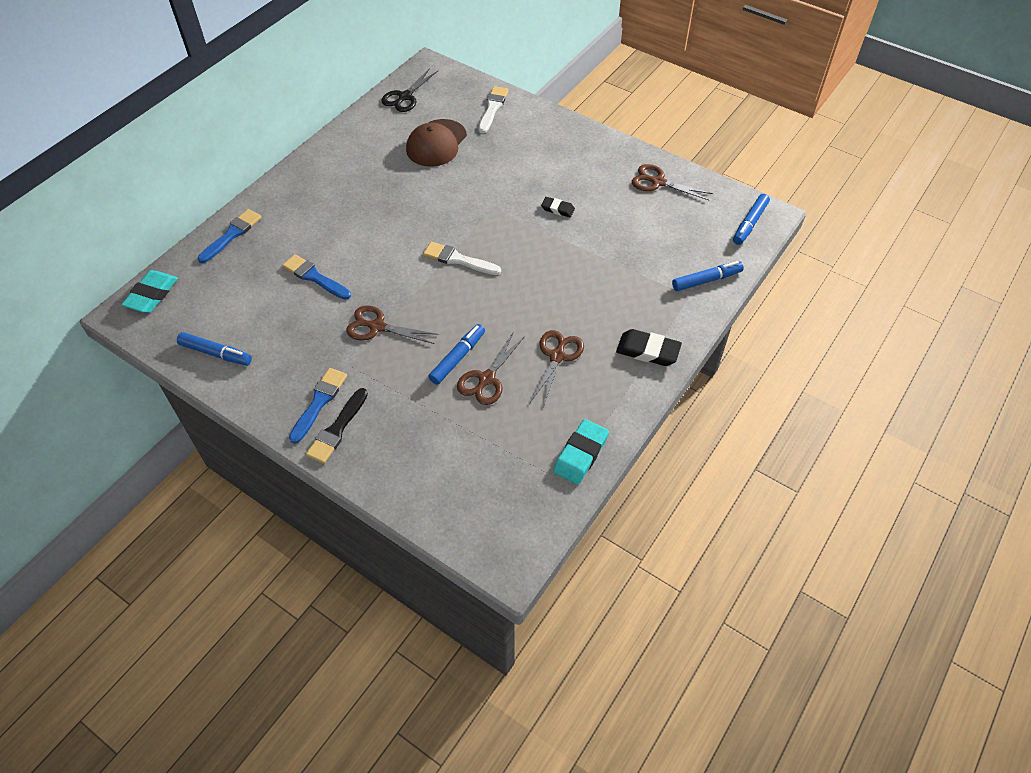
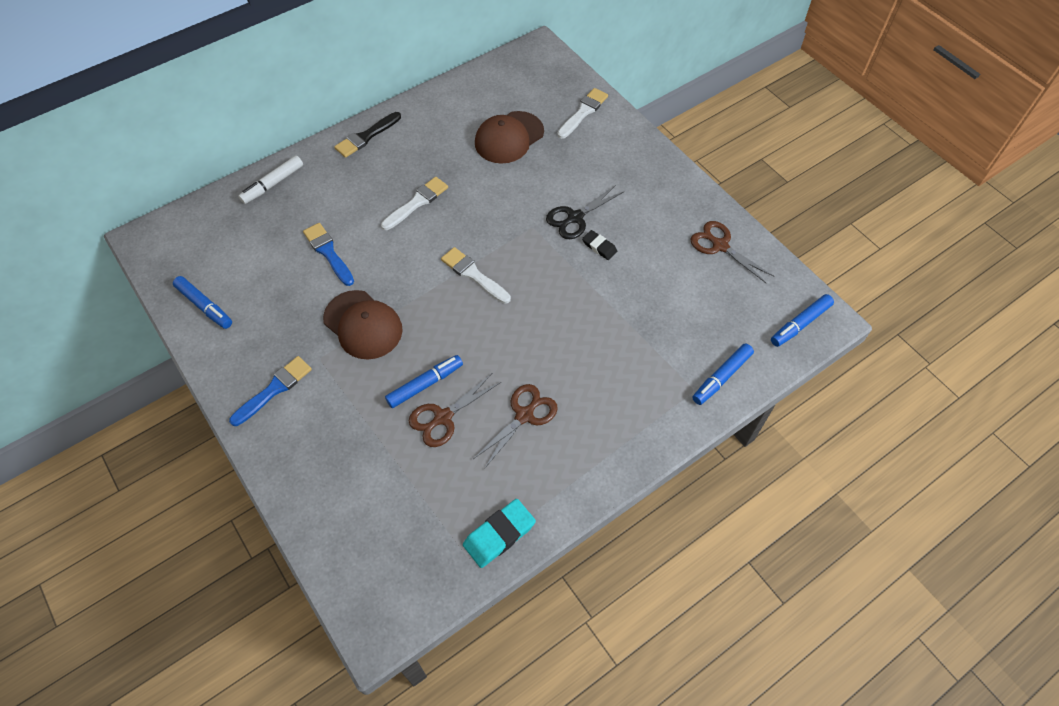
camera: 20 degrees right, 5 degrees up
(152, 295) = (175, 226): turquoise eraser -> none
(232, 235) = (273, 184): blue brush -> white marker
(337, 429) = (278, 424): black brush -> black brush (366, 136)
(377, 327) = (363, 325): brown scissors -> brown cap
(378, 215) = (417, 202): none -> white brush
(405, 97) = (500, 77): black scissors -> black scissors (575, 218)
(648, 351) = (621, 440): black eraser -> none
(706, 280) = (721, 377): blue marker -> blue marker turned 135 degrees clockwise

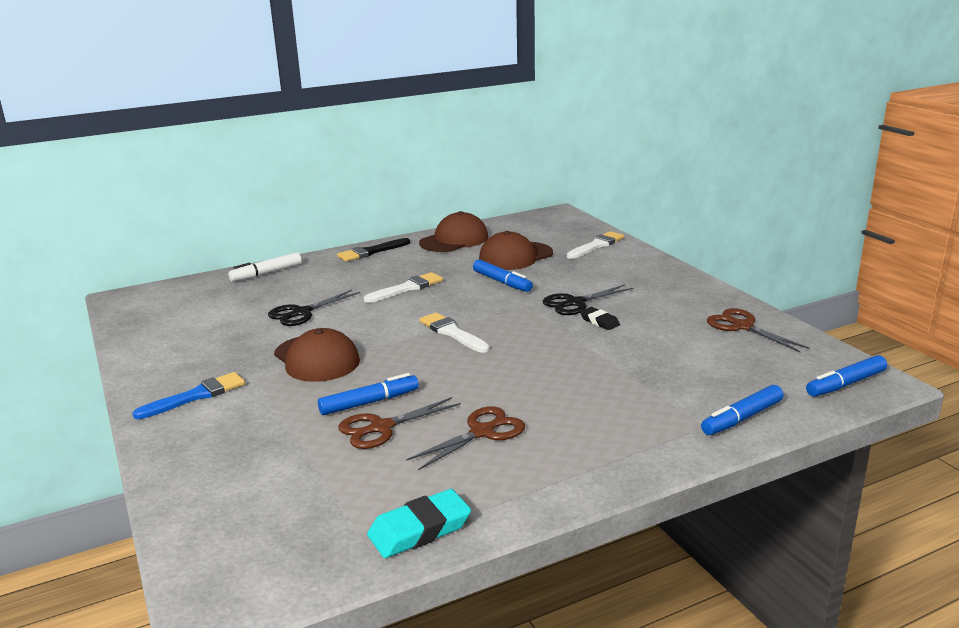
camera: 10 degrees right, 35 degrees down
(204, 306) = (155, 339): blue marker -> blue marker (502, 282)
(328, 252) = (301, 313): blue brush -> black scissors
(444, 109) = (454, 240): none -> brown cap

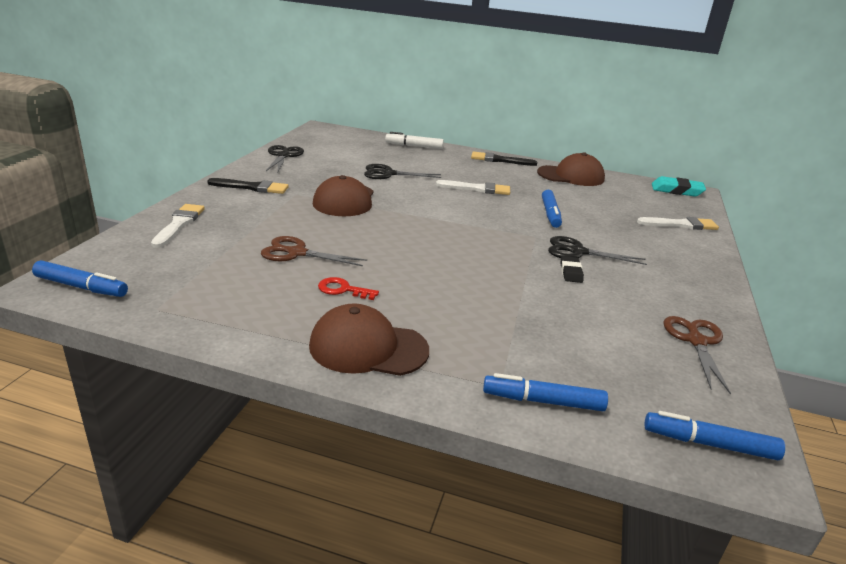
camera: 40 degrees right, 5 degrees up
(151, 347) = (283, 156): none -> black scissors
(196, 396) = (252, 187): blue brush -> black brush
(369, 402) = (320, 237): blue marker -> blue marker (81, 287)
(420, 530) = (196, 316): turquoise eraser -> turquoise eraser (676, 190)
(452, 333) = (450, 226): white brush -> white brush (179, 224)
(482, 432) = (343, 290): brown scissors -> red key
(515, 256) = (595, 204): brown cap -> brown cap (368, 348)

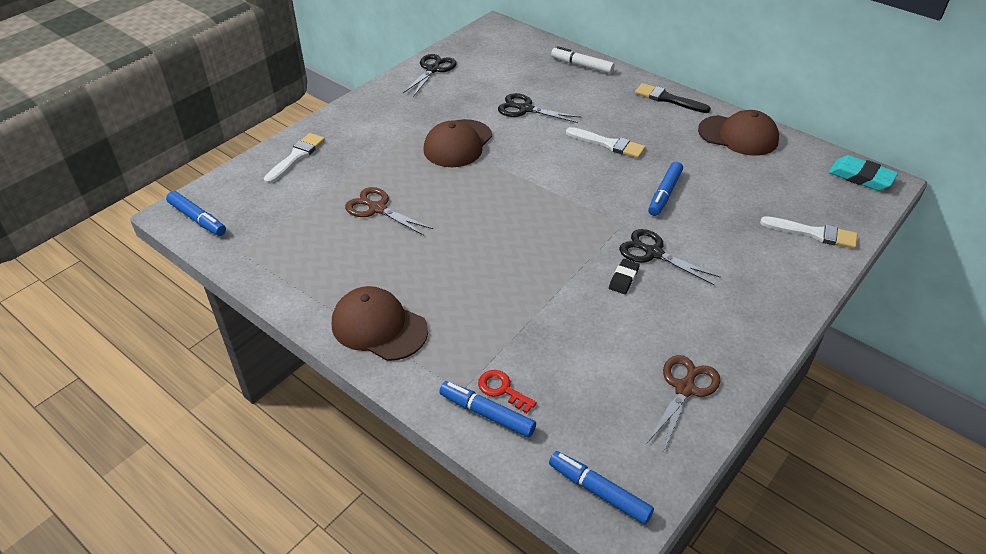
camera: 25 degrees right, 15 degrees up
(252, 187) = (380, 115): black brush -> none
(343, 290) = (393, 260): red key -> red key (502, 389)

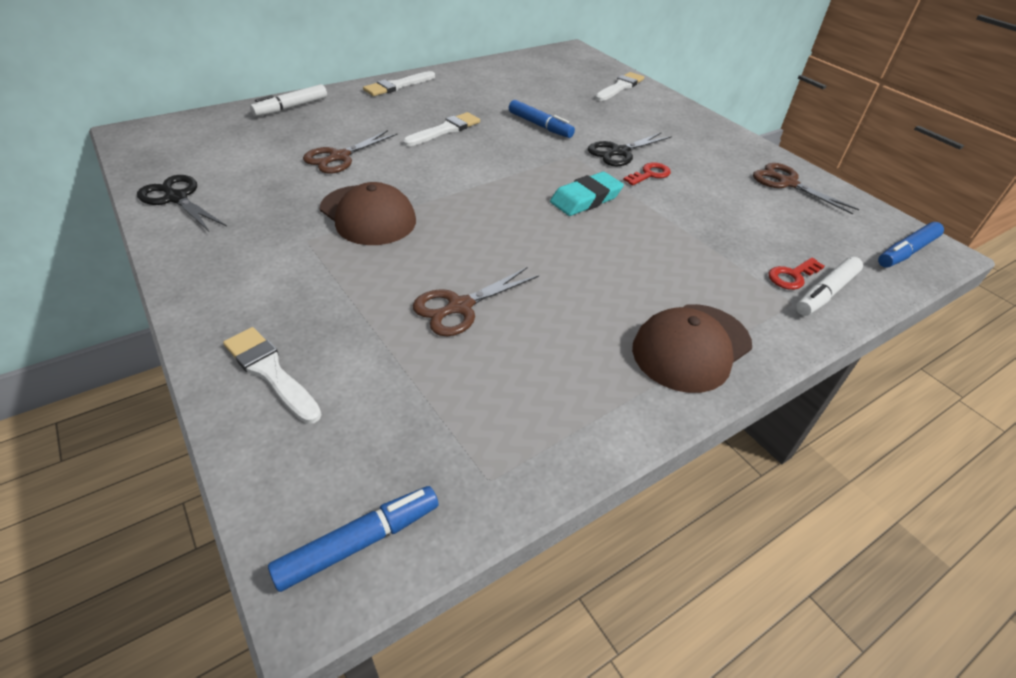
camera: 75 degrees left, 0 degrees up
(487, 414) = (825, 293): blue marker -> white marker
(525, 109) = (339, 157): black scissors -> brown scissors
(623, 279) = (650, 174): black eraser -> red key
(668, 99) = (397, 86): black brush -> white brush
(738, 136) = (479, 75): brown cap -> none
(861, 177) = (563, 54): turquoise eraser -> turquoise eraser (586, 199)

